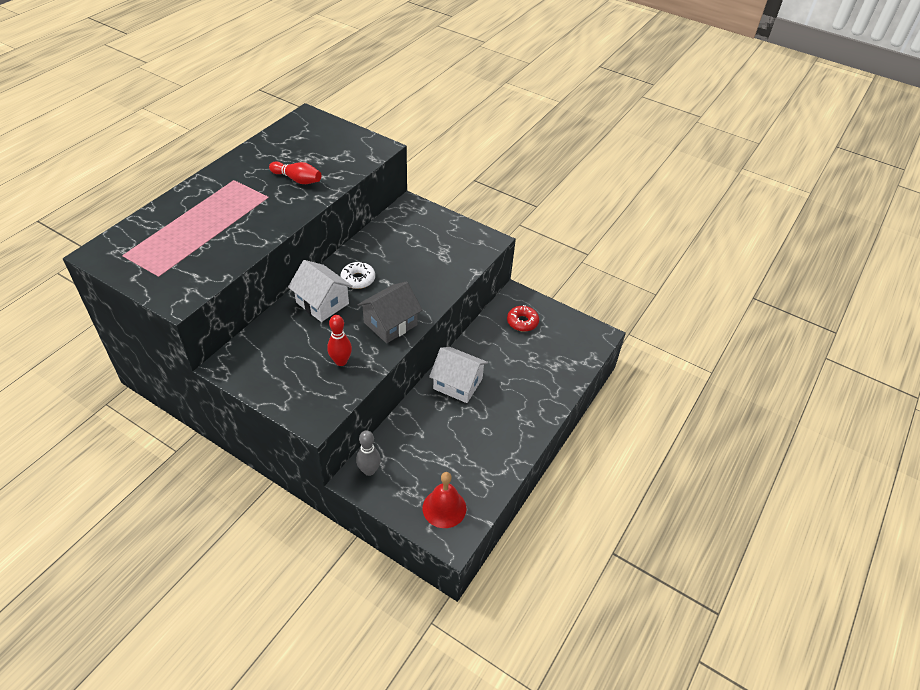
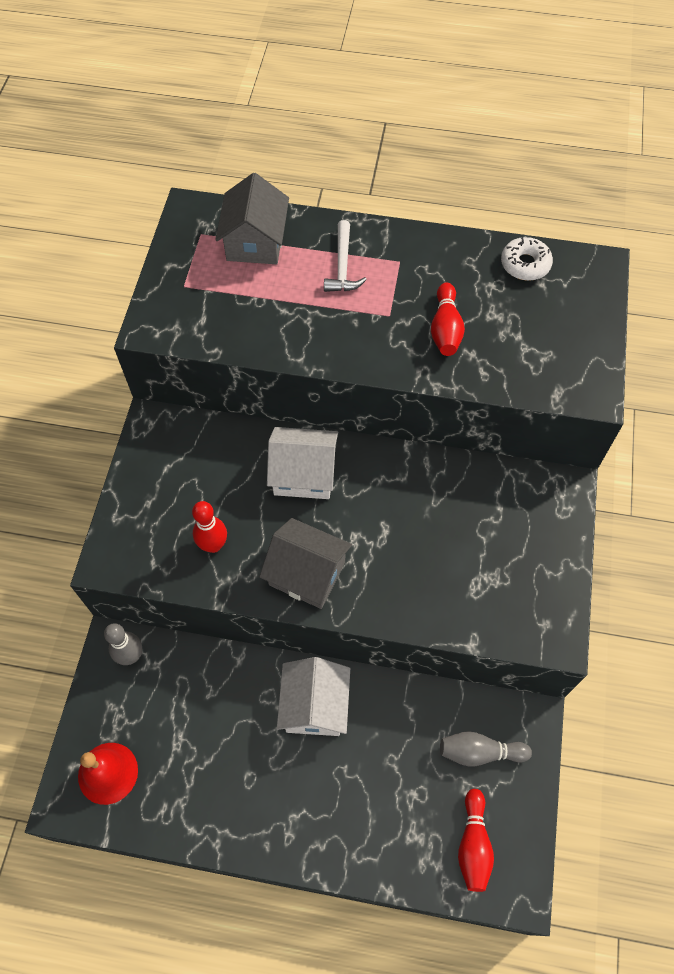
camera: 70 degrees right, 15 degrees up
(156, 232) = (255, 242): none -> grey house
(214, 202) = (342, 266): none -> white hammer
(322, 303) = (303, 474): white house -> white house turned 75 degrees clockwise
(358, 279) = (369, 494): white donut -> white donut (525, 264)
(522, 322) = (479, 752): red donut -> grey bowling pin
(569, 343) = (473, 844): none -> red bowling pin

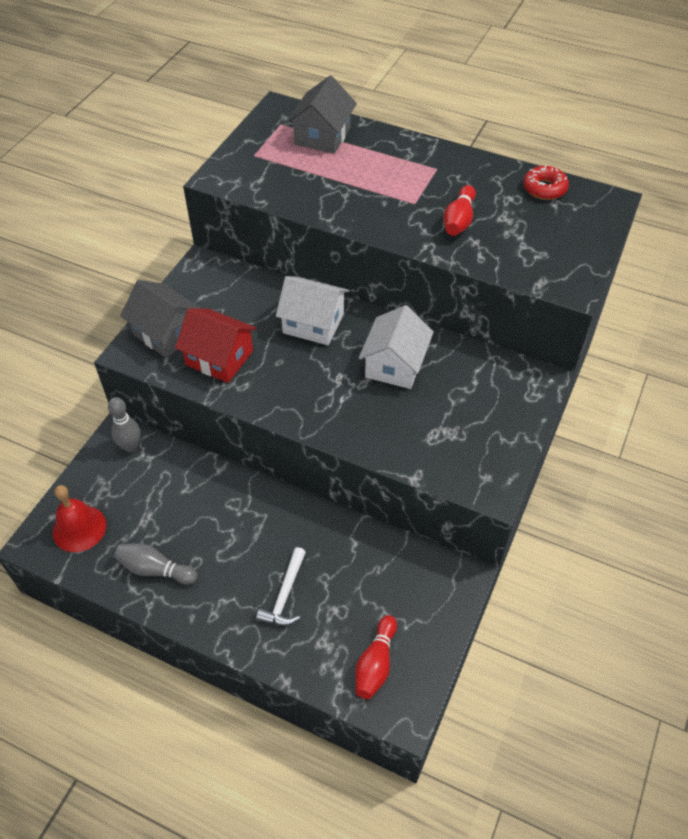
camera: 15 degrees right, 10 degrees down
(213, 545) = (219, 358): red bowling pin -> red house
(307, 573) = (290, 394): grey house -> grey house (166, 333)
(314, 705) = (271, 519): white house -> white house (395, 364)
(342, 266) = (388, 163): white hammer -> white hammer (285, 594)
(479, 752) = (406, 591): grey bowling pin -> grey bowling pin (155, 569)
(525, 264) = (544, 188): white donut -> red donut

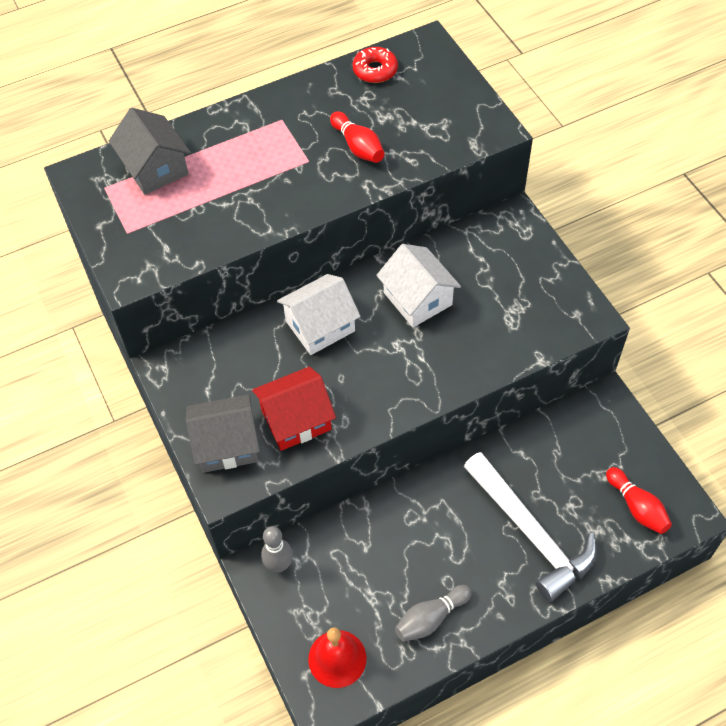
camera: 50 degrees left, 5 degrees up
(285, 594) = (530, 532): white hammer -> white hammer, size x1.95

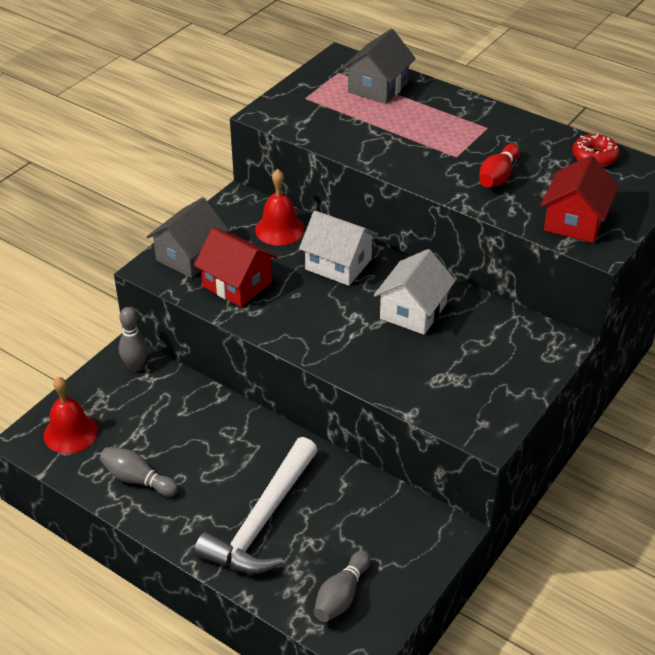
camera: 60 degrees right, 15 degrees down
(227, 444) = (189, 256): grey house -> grey house turned 75 degrees clockwise
(238, 351) = (279, 229): none -> red bell
(452, 127) = (575, 221): none -> red house
(637, 507) = (341, 596): red bowling pin -> grey bowling pin

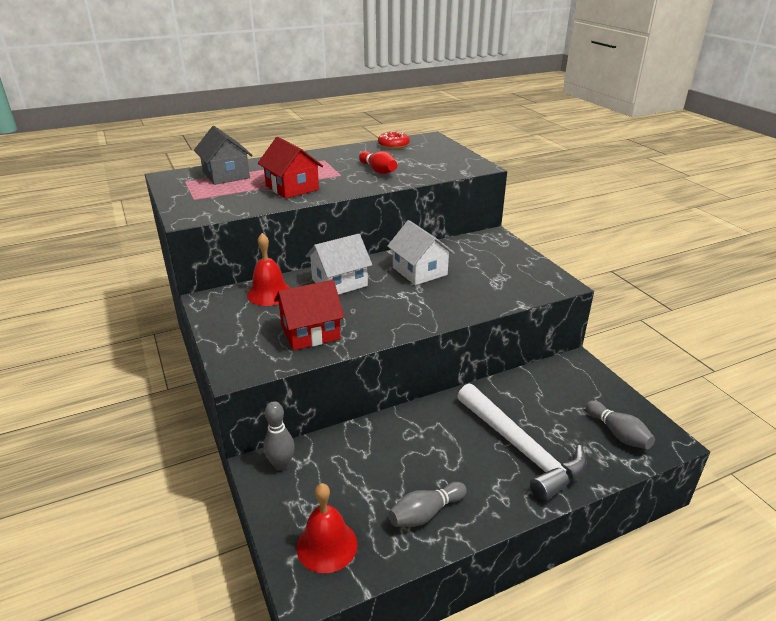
camera: 60 degrees left, 10 degrees down
(189, 256) = (246, 345): grey house -> none
(575, 221) = (448, 165): red house -> red house (292, 188)

